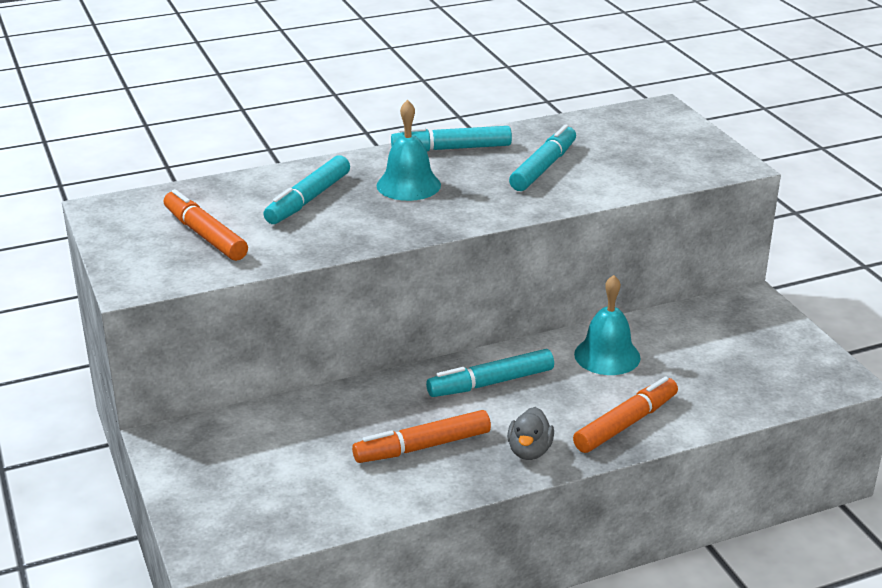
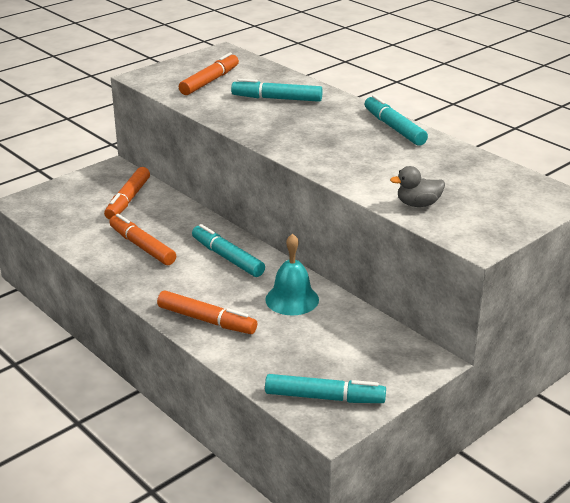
camera: 70 degrees right, 0 degrees up
(279, 440) = (128, 200): none -> orange marker
(408, 185) = (323, 124): turquoise bell -> none
(529, 451) = (155, 286): grey duck -> grey duck (418, 204)
(543, 167) = (394, 164): turquoise marker -> turquoise marker (324, 397)

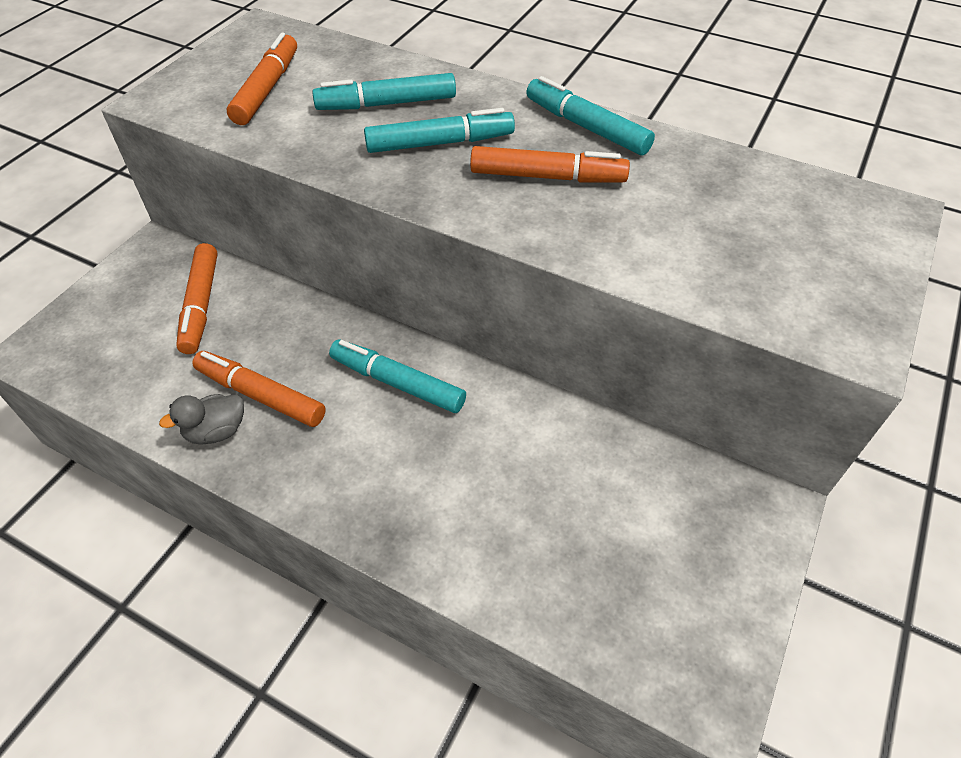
camera: 20 degrees left, 20 degrees up
(207, 320) = (425, 525): orange marker -> orange marker (547, 177)
(292, 299) = (527, 441): turquoise bell -> none
(324, 397) = (673, 638): turquoise marker -> turquoise marker (440, 143)
(418, 204) = (718, 278): grey duck -> grey duck (216, 431)

